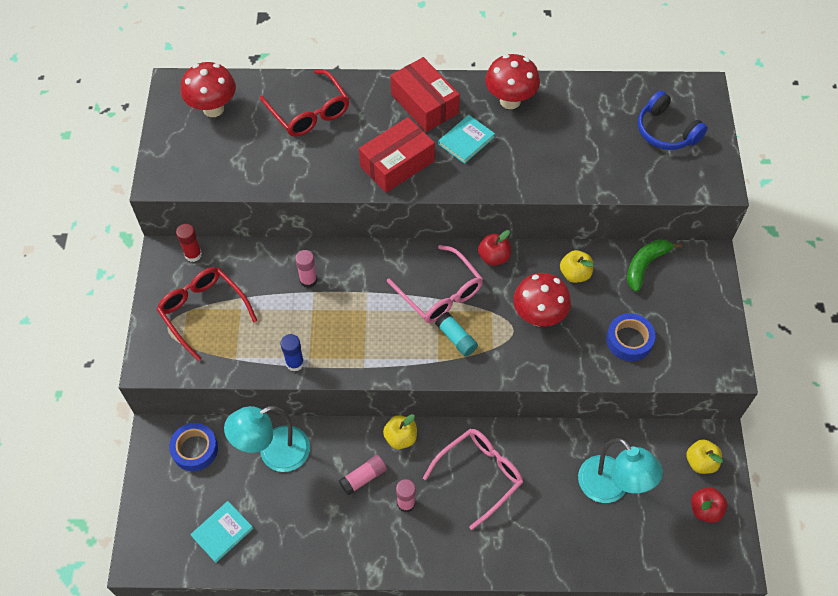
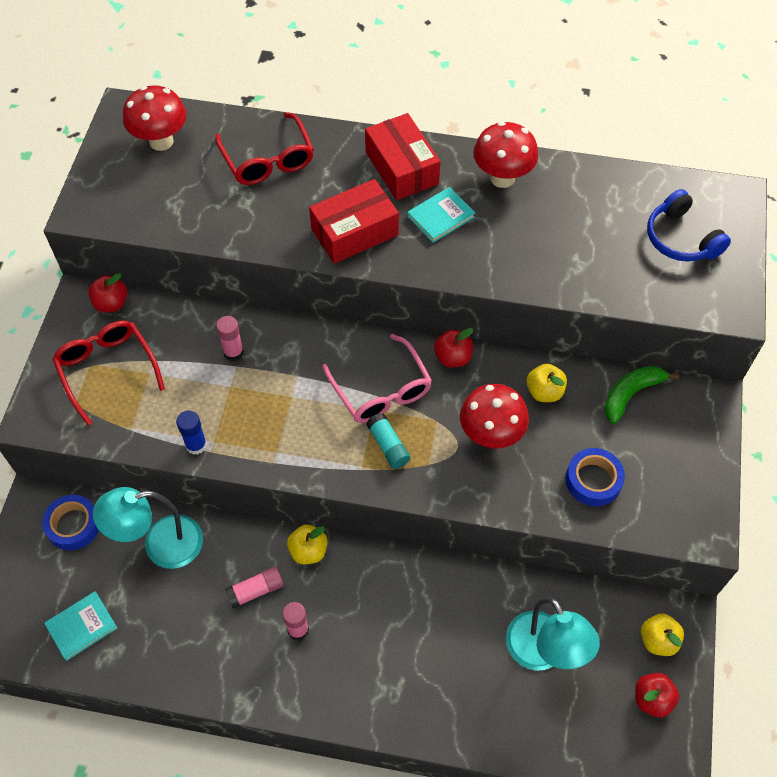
camera: 10 degrees right, 0 degrees up
(193, 254) = (111, 303): red glue stick -> red apple
(479, 475) = (390, 611): pink glasses -> none

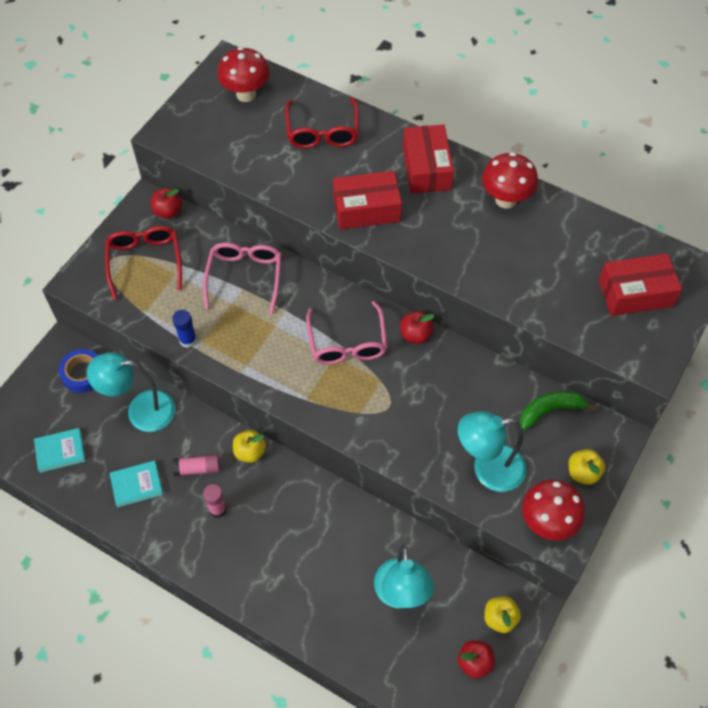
camera: 20 degrees right, 0 degrees up
(233, 352) = (245, 277): pink glue stick -> pink glasses
(388, 446) = (334, 388): turquoise glue stick -> none
(441, 217) = (441, 217): turquoise book -> turquoise book (136, 485)
(491, 435) = (419, 406): red mushroom -> red mushroom (547, 523)
(544, 392) = (478, 385): yellow apple -> yellow apple (583, 473)
(593, 480) = (488, 469): blue tape -> turquoise lamp
(681, 238) = (635, 293): blue headphones -> red box

